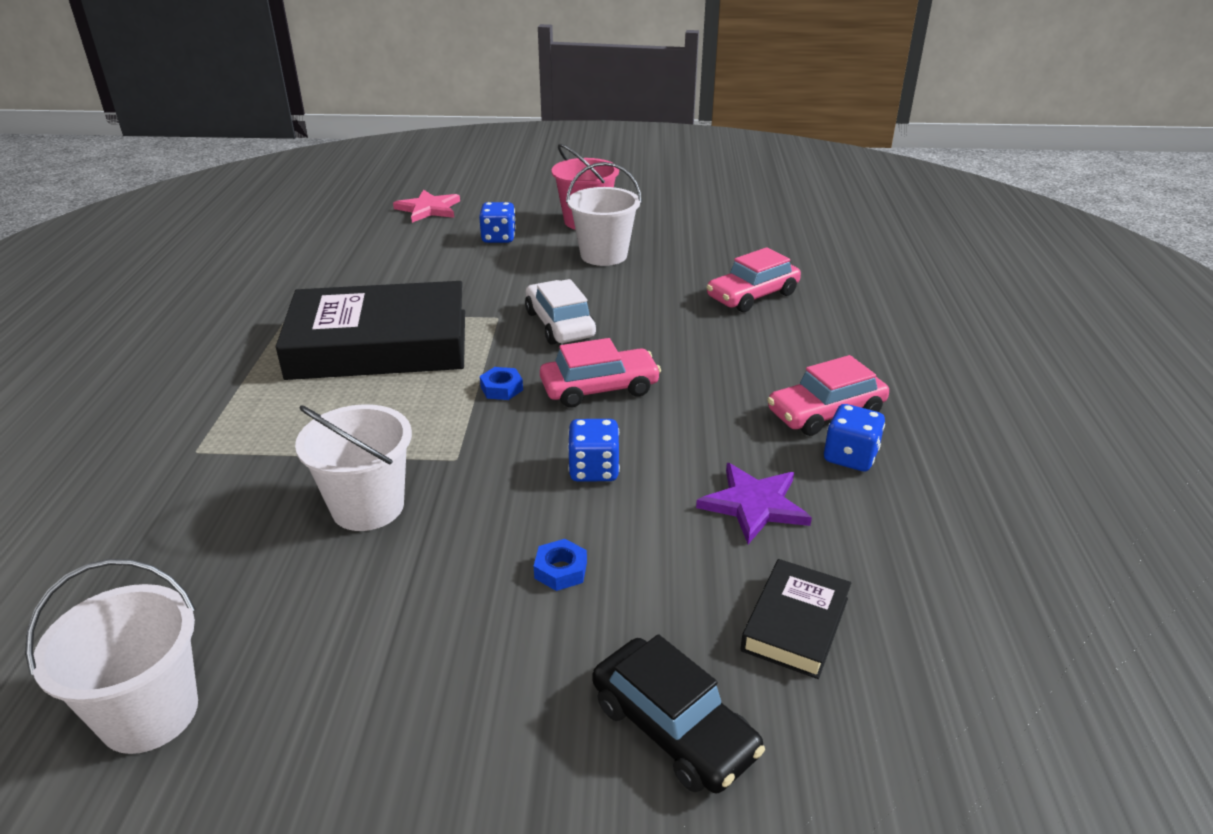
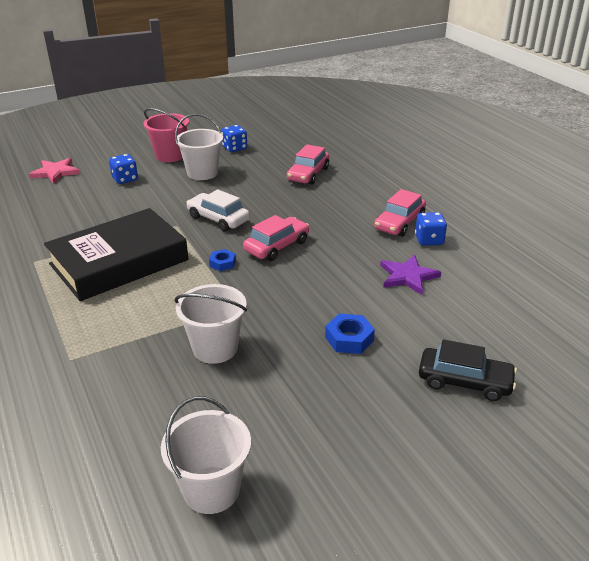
camera: 30 degrees left, 0 degrees up
(560, 570) = (349, 339): blue nut -> blue nut, size x1.52
(594, 470) = (316, 287): blue dice -> blue dice (234, 148)
(795, 624) = (473, 320): black book -> none

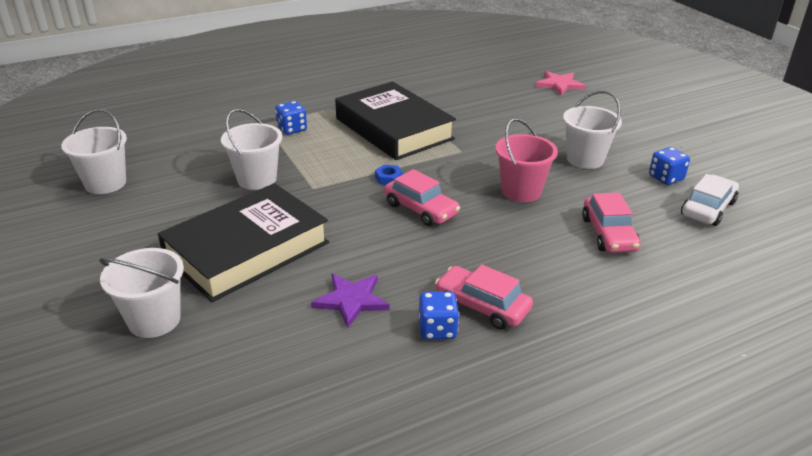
camera: 90 degrees right, 0 degrees up
(125, 179) = (555, 118): blue dice -> blue dice (292, 129)
(170, 155) = (623, 138): pink bucket -> pink bucket (521, 191)
(218, 219) = (477, 173): white car -> white car (708, 208)
(308, 174) = (608, 234): pink car -> pink car turned 120 degrees counterclockwise
(349, 339) = (247, 250): blue nut -> black book
(464, 381) = (154, 320): black car -> white bucket

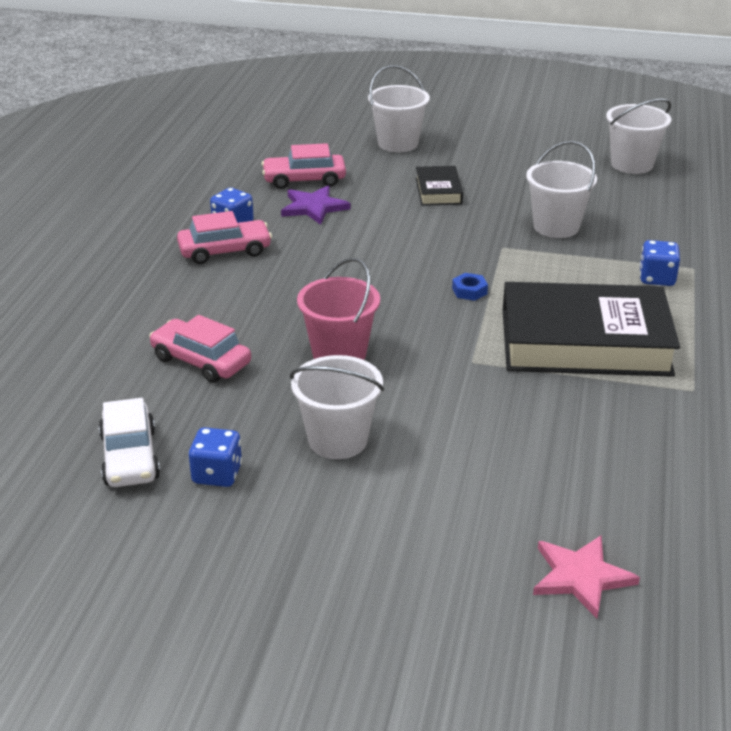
camera: 130 degrees right, 0 degrees up
(247, 250) = (438, 191): black book -> black book, size x0.45
(421, 209) = (389, 283): pink car -> pink car (304, 180)

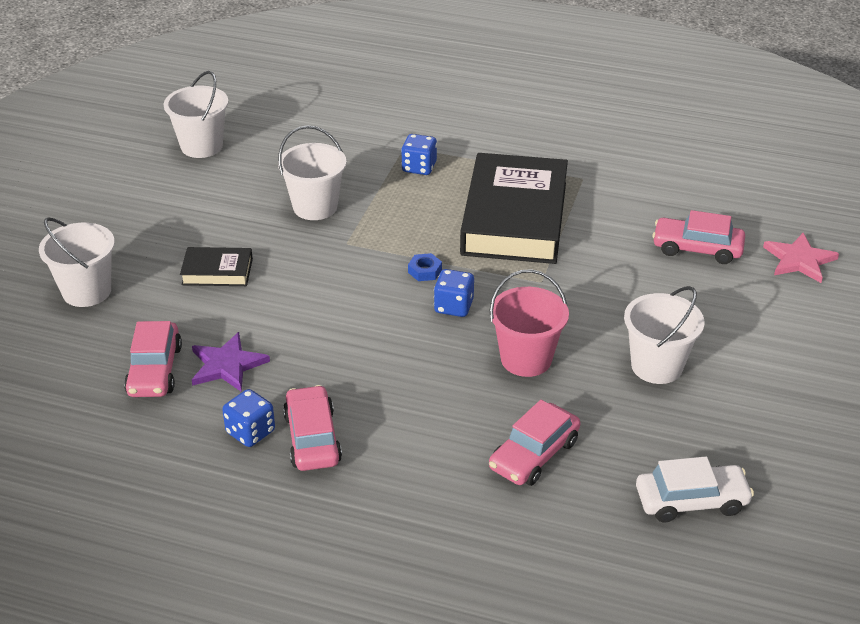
camera: 85 degrees left, 5 degrees up
(217, 474) = (710, 441): blue dice -> blue dice (453, 306)
(574, 480) = (697, 248): none -> pink car

